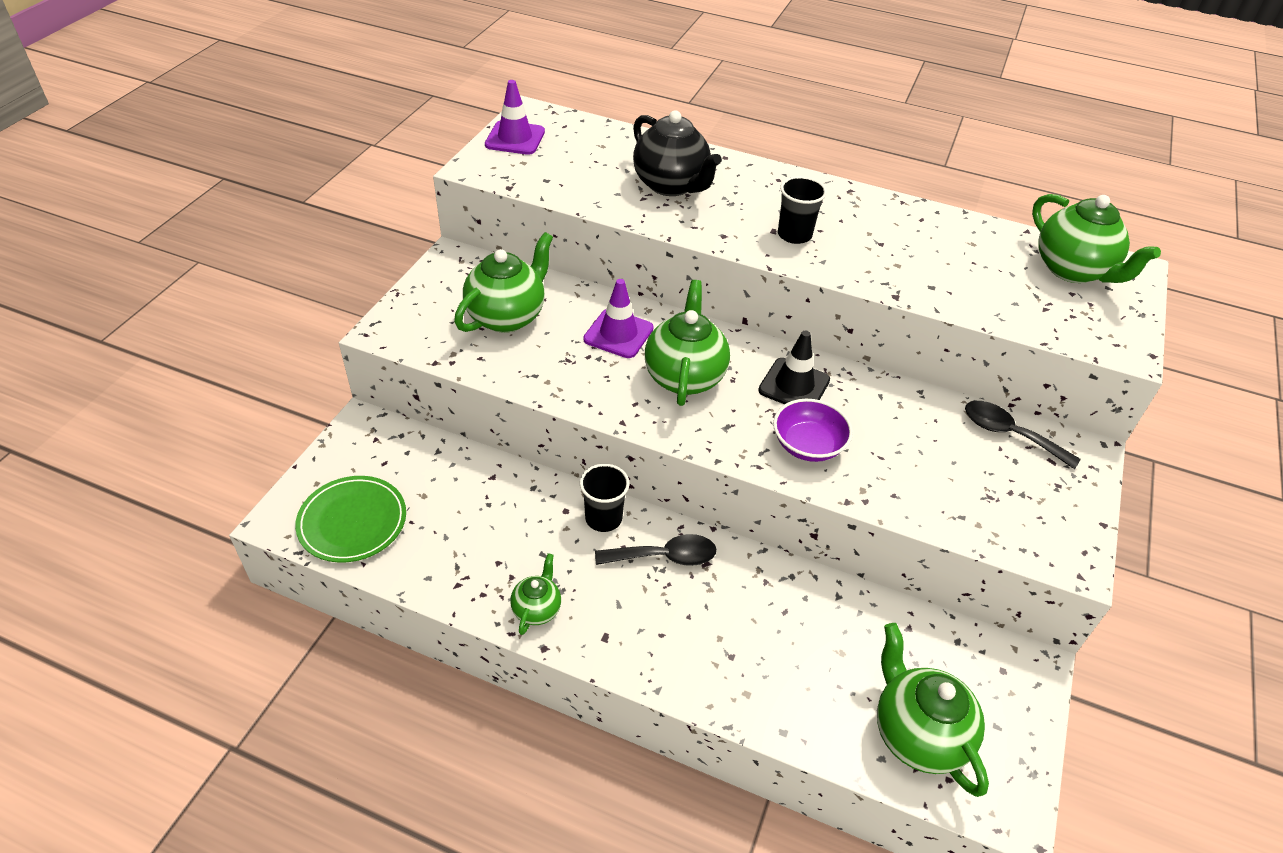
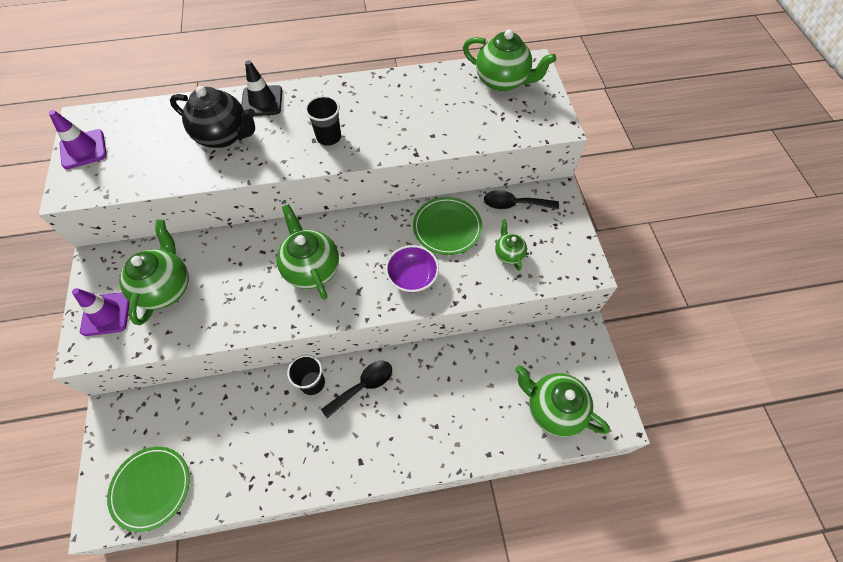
camera: 30 degrees left, 15 degrees up
(537, 609) = (309, 470): green teapot -> green teapot (508, 254)
(618, 334) = (250, 260): purple traffic cone -> purple traffic cone (106, 314)
(794, 385) = (381, 238): black traffic cone -> black traffic cone (262, 101)
(892, 415) = (447, 227): none -> green plate

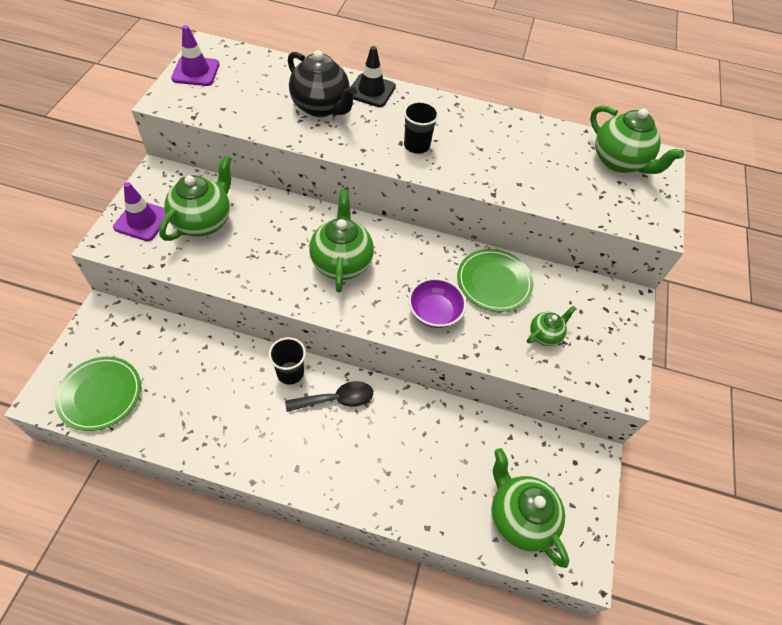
camera: 20 degrees right, 5 degrees down
(508, 254) = (545, 335): green teapot -> green teapot turned 45 degrees clockwise
(514, 204) = (576, 290): black spoon -> none

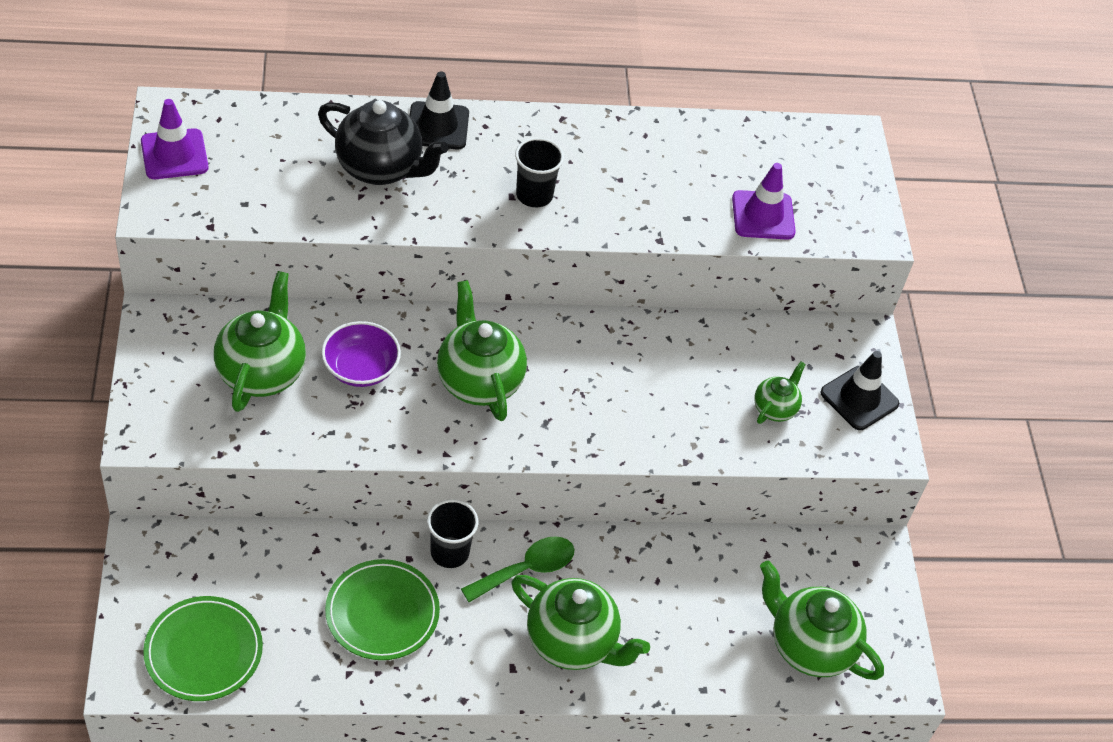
camera: 20 degrees left, 5 degrees down
(142, 221) = (174, 393): purple traffic cone -> purple traffic cone (763, 215)
(336, 399) = (526, 569): black spoon -> green spoon
(434, 312) = (627, 416): purple bowl -> purple bowl (361, 368)
(494, 282) = (688, 356): green plate -> green plate (382, 612)
(611, 344) = (859, 398): none -> black traffic cone
(619, 162) = (802, 155): green teapot -> green teapot (572, 642)

